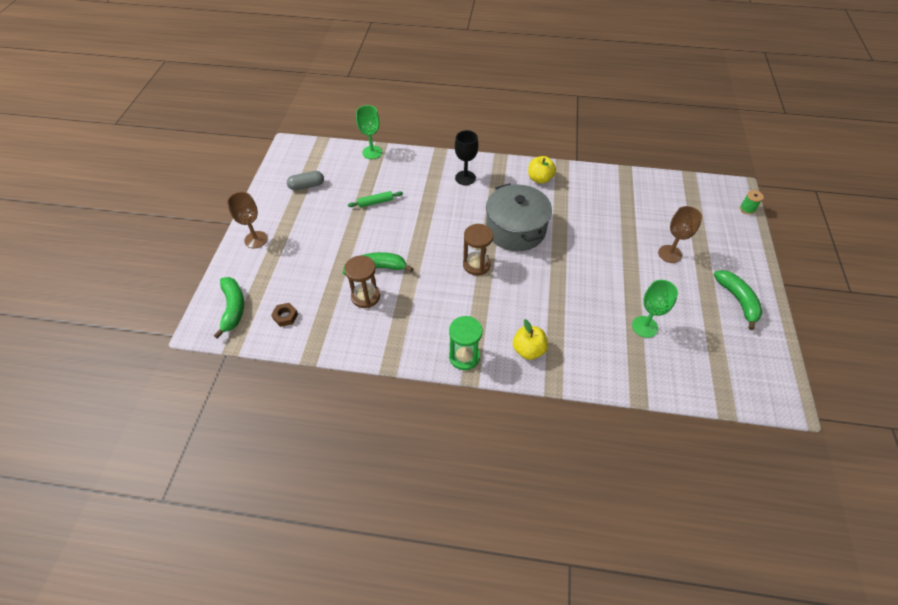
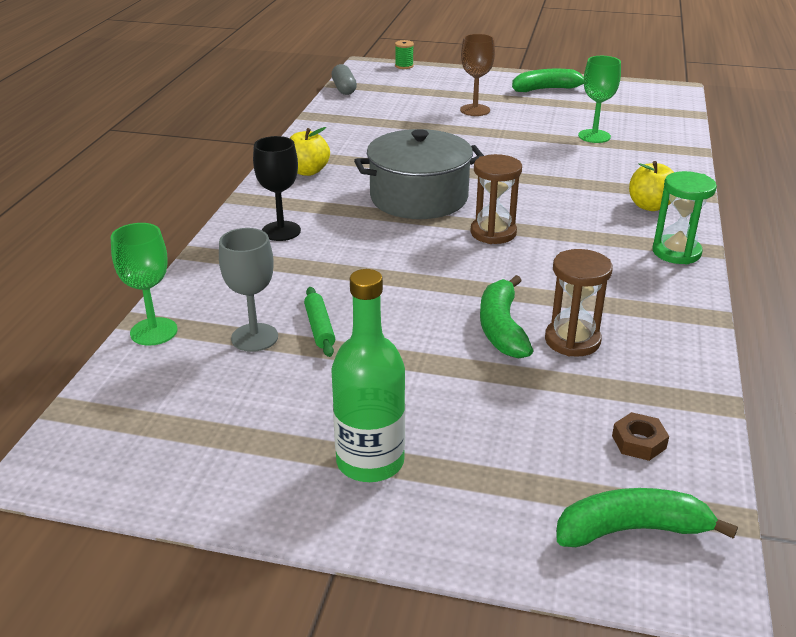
camera: 85 degrees left, 20 degrees down
(256, 239) = (408, 508): brown goblet -> none
(283, 227) = (370, 461): none -> green bottle
(307, 186) = (232, 428): grey capsule -> grey capsule (344, 89)
(368, 183) = (254, 337): none -> grey goblet

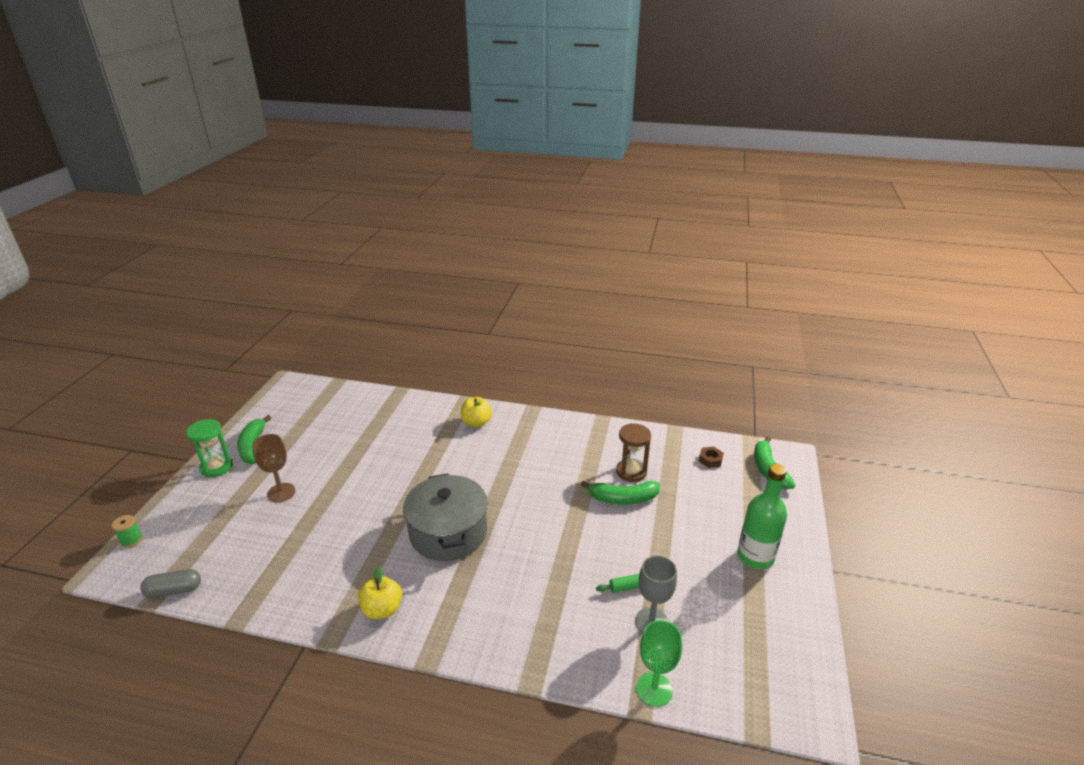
camera: 90 degrees left, 0 degrees up
(281, 231) = (497, 620): black goblet -> none
(493, 233) = (507, 495): brown hourglass -> none
(594, 136) = (361, 432): green goblet -> none
(676, 252) = (535, 421): green hourglass -> green hourglass (216, 467)

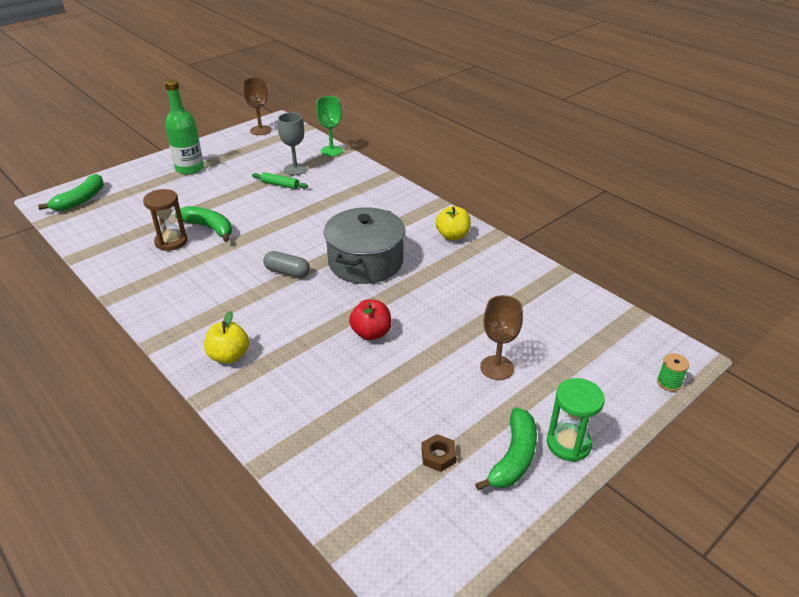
camera: 145 degrees left, 5 degrees up
(174, 590) = (617, 313): grey capsule -> grey capsule (287, 272)
(393, 476) = (371, 333): none -> red apple
(710, 459) = (101, 223): brown nut -> brown nut (438, 456)
(798, 679) = (260, 130): none -> brown goblet

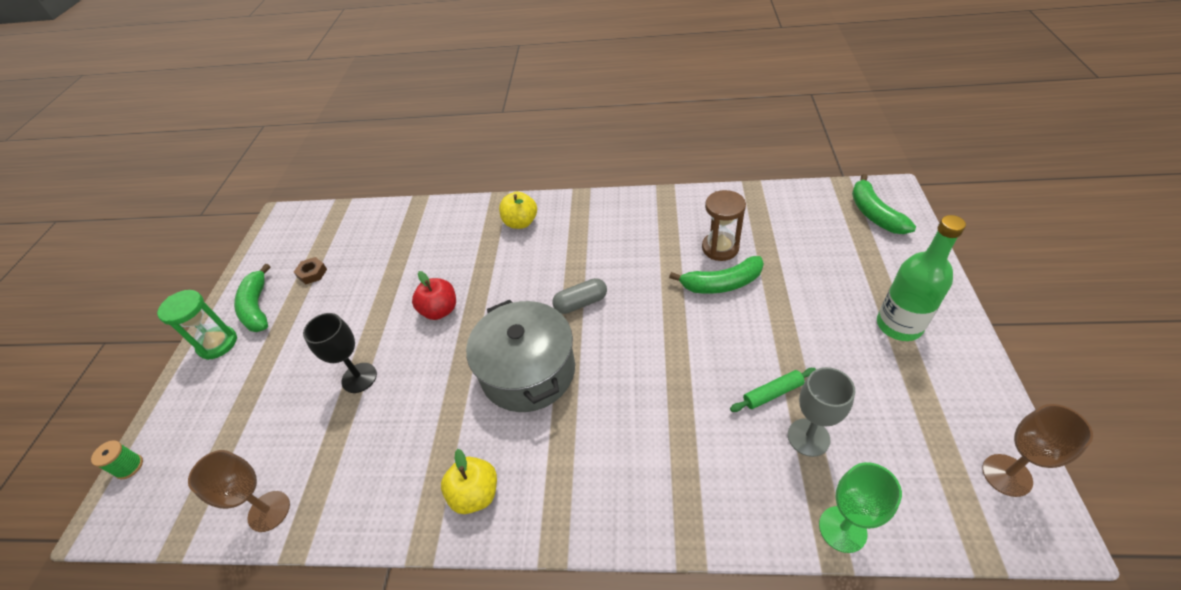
camera: 140 degrees right, 10 degrees up
(467, 328) = (359, 378): none -> black goblet
(496, 367) = (307, 361): brown goblet -> brown goblet (269, 511)

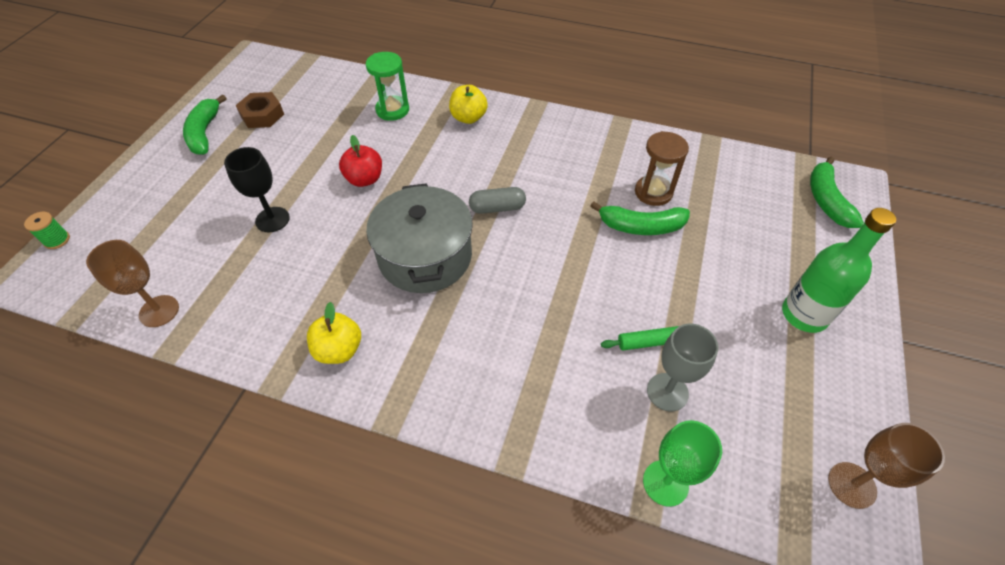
camera: 10 degrees right, 5 degrees up
(218, 344) = (161, 156): green hourglass -> green hourglass (392, 110)
(312, 273) = (262, 115): brown nut -> brown nut, size x1.53

